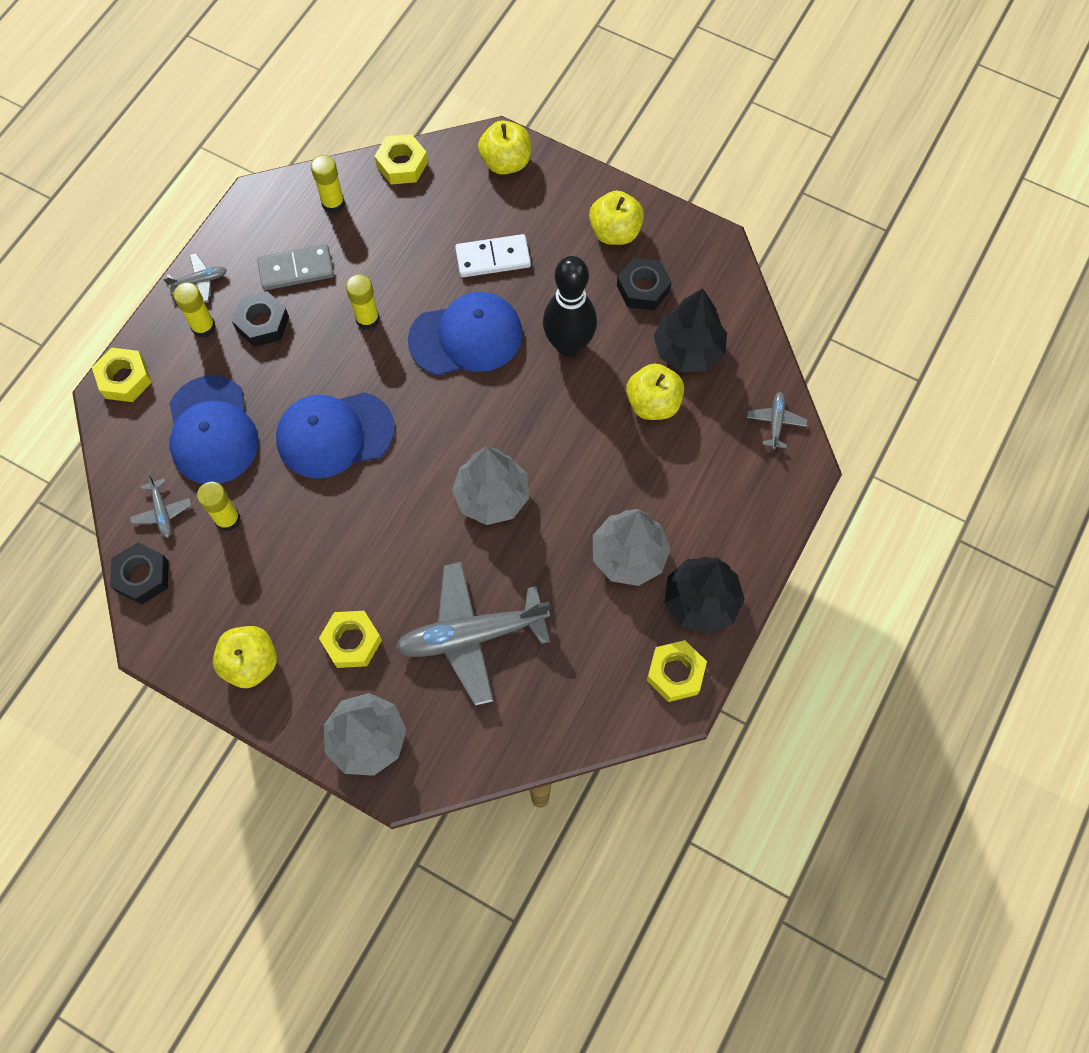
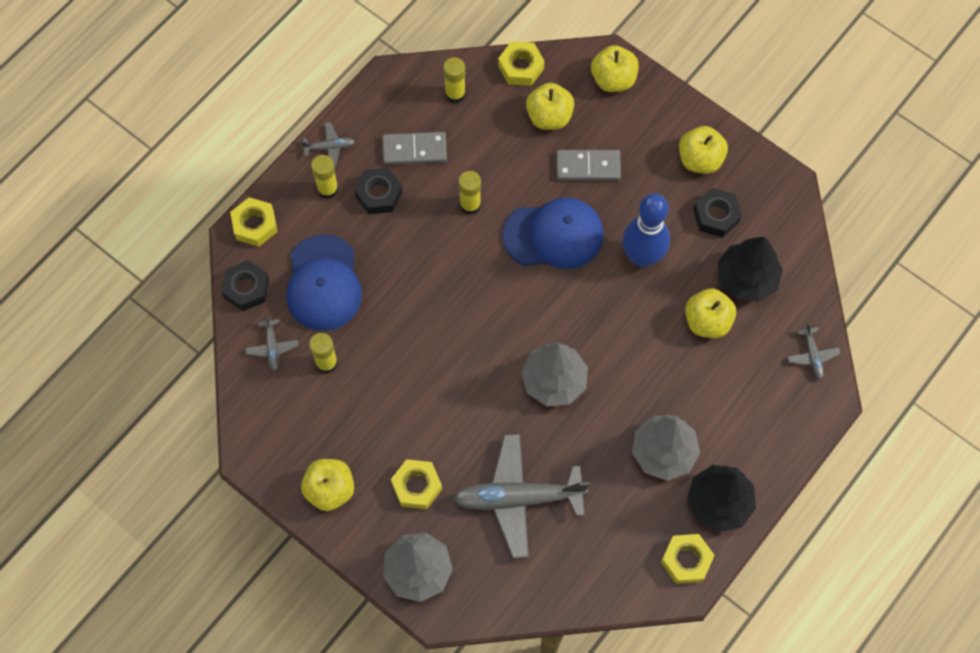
camera: 10 degrees right, 0 degrees up
(142, 576) = (249, 400): black nut -> black nut (246, 288)
(334, 434) = (427, 304): blue cap -> none
(441, 212) = (549, 116): none -> yellow apple
(493, 258) = (588, 167): white domino -> grey domino
(569, 345) = (642, 257): black bowling pin -> blue bowling pin
(776, 422) = (812, 356): grey plane -> grey plane turned 150 degrees clockwise

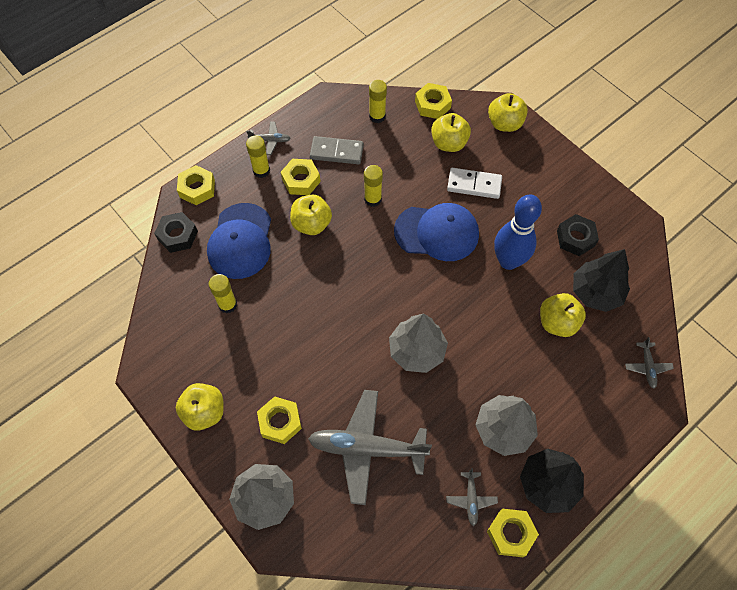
camera: 10 degrees right, 5 degrees down
(272, 347) = (186, 285): grey plane -> grey plane (471, 499)
(379, 194) = (301, 180): black nut -> yellow nut
(588, 167) = (474, 185): grey domino -> white domino
(700, 159) = (567, 193): yellow apple -> yellow apple (311, 224)

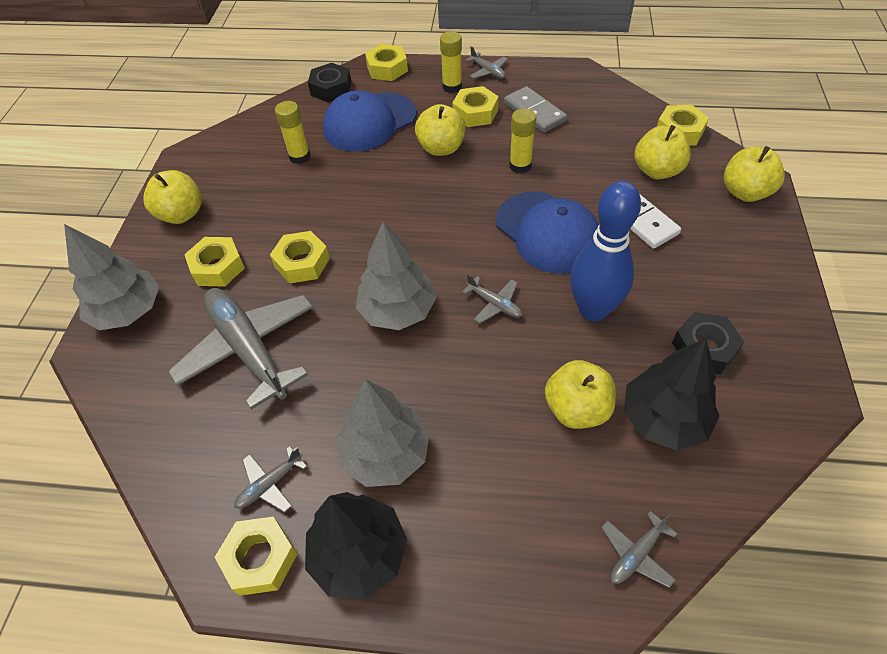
camera: 50 degrees right, 10 degrees down
(327, 372) = (302, 263): none -> yellow nut
(377, 116) = (608, 109): yellow glue stick -> none
(460, 301) = (494, 304): none -> grey plane

